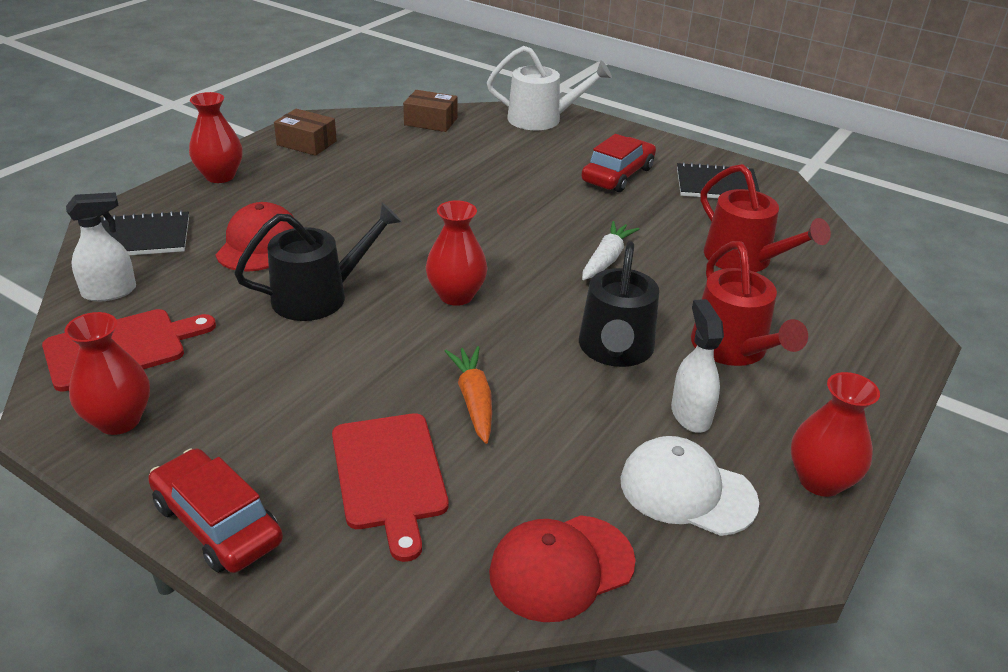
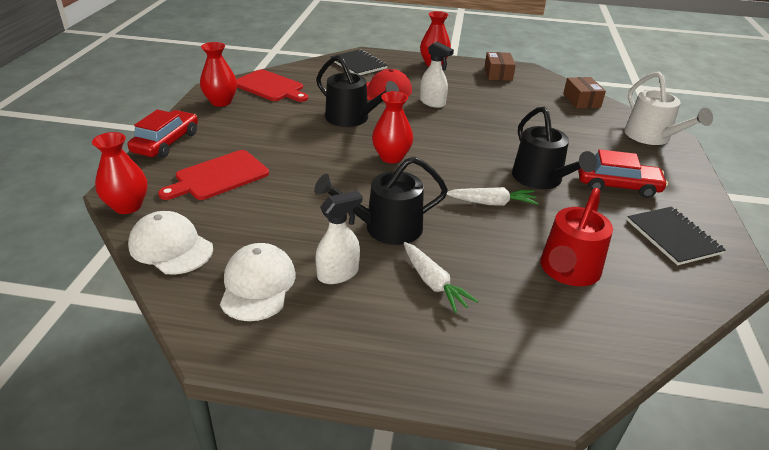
camera: 65 degrees right, 0 degrees up
(110, 292) = (309, 71): white spray bottle -> white spray bottle (432, 103)
(474, 400) = (295, 186): orange carrot -> none
(561, 567) = (171, 247): red cap -> white cap
(578, 212) = (541, 179): none -> black watering can
(733, 348) = (433, 283): red watering can -> white carrot
(820, 481) = (302, 352): red vase -> red vase (127, 206)

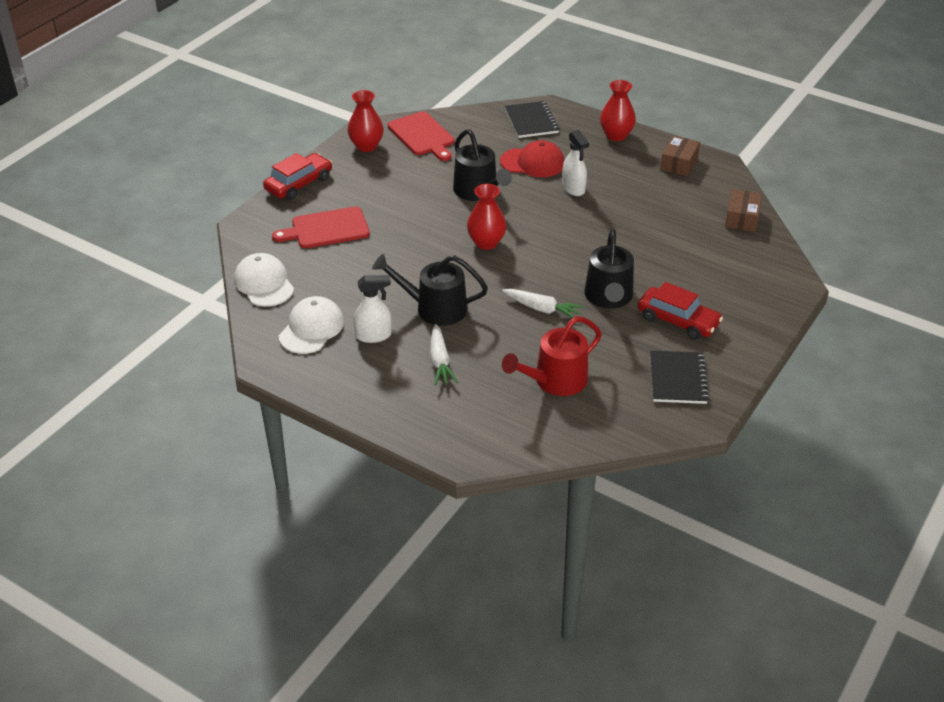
camera: 25 degrees right, 5 degrees up
(127, 206) = (246, 240): red vase -> none
(651, 137) = (773, 279): white watering can -> none

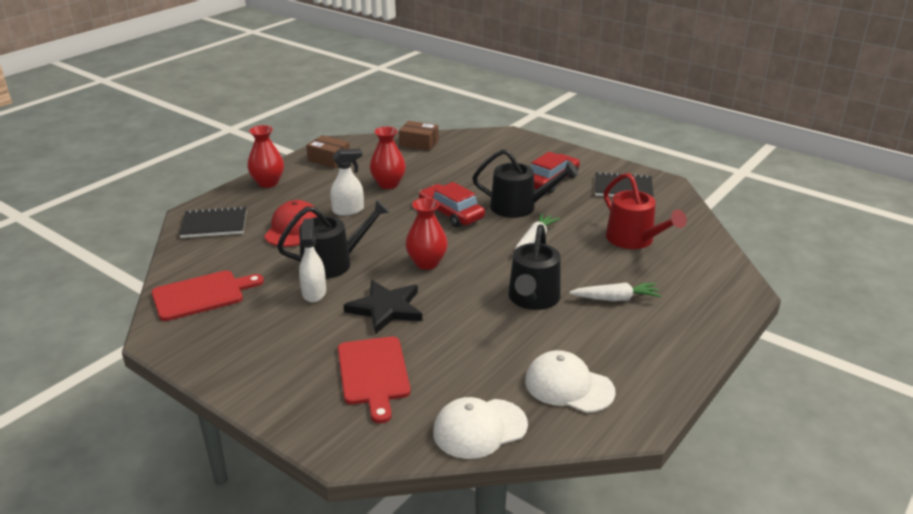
camera: 85 degrees left, 10 degrees down
(299, 184) = (263, 399): red car -> red car (451, 213)
(366, 146) = (201, 339): red vase -> red vase (388, 184)
(374, 335) = (578, 340): white spray bottle -> white spray bottle (314, 292)
(411, 226) = (386, 309): none -> black star

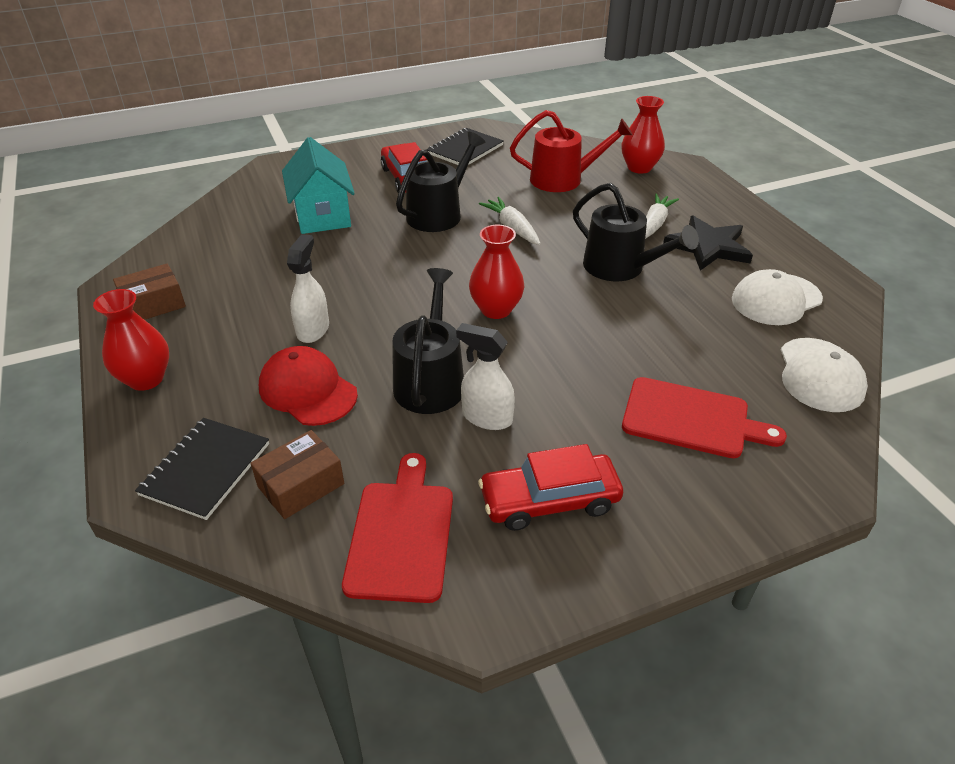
camera: 60 degrees left, 10 degrees up
(386, 309) = (567, 369): black star -> black star (708, 247)
(388, 184) = (284, 279): red vase -> red vase (639, 168)
(419, 143) = (211, 225): brown box -> brown box (301, 485)
(451, 213) = (405, 258): red car -> red car (549, 500)
(468, 170) = (322, 216): none -> turquoise house

